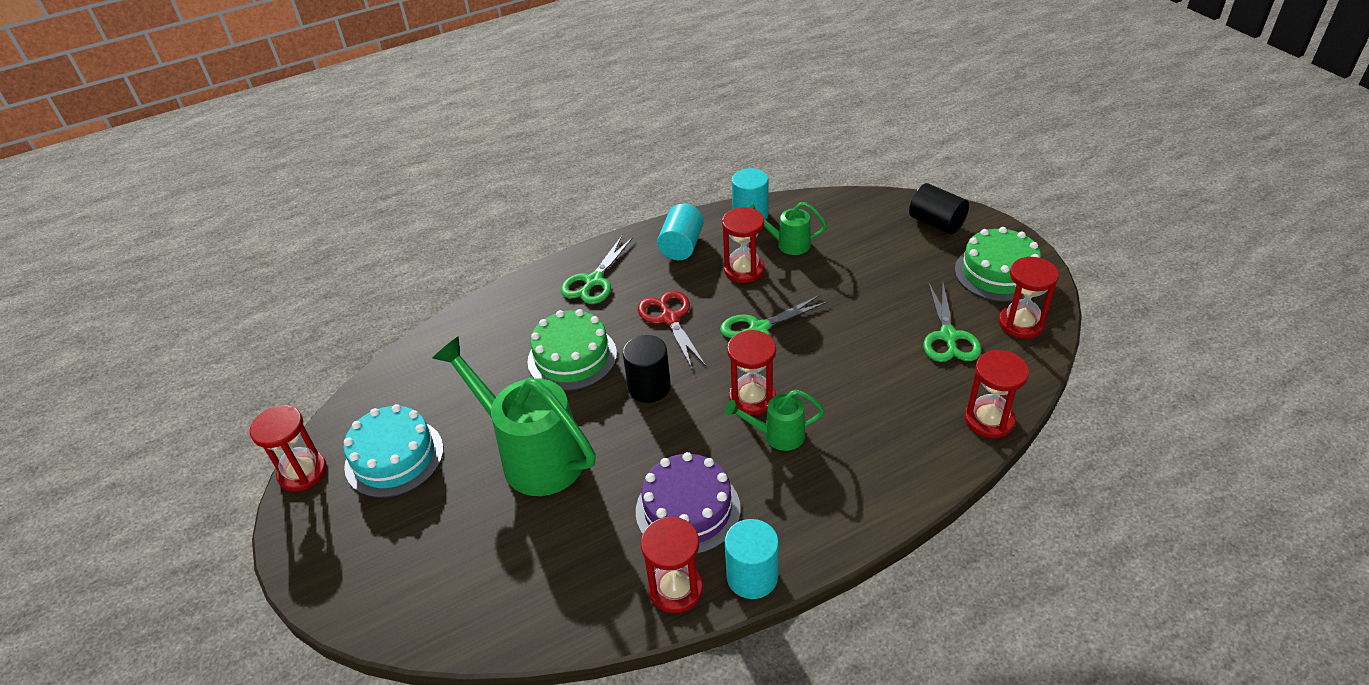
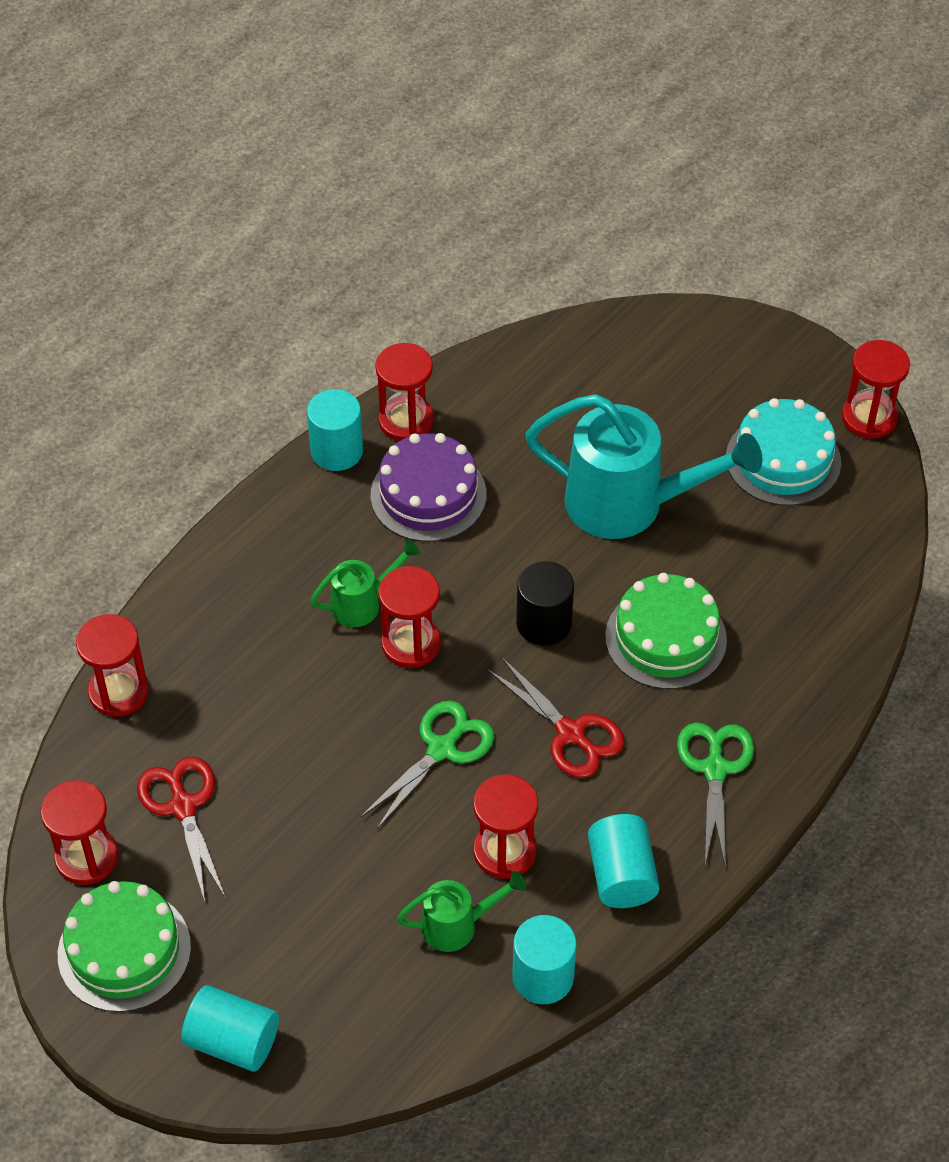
camera: 155 degrees right, 10 degrees up
(533, 456) = (628, 504): green watering can -> turquoise watering can
(936, 223) = (233, 1041): black cylinder -> turquoise cylinder
(948, 337) = (183, 806): green scissors -> red scissors

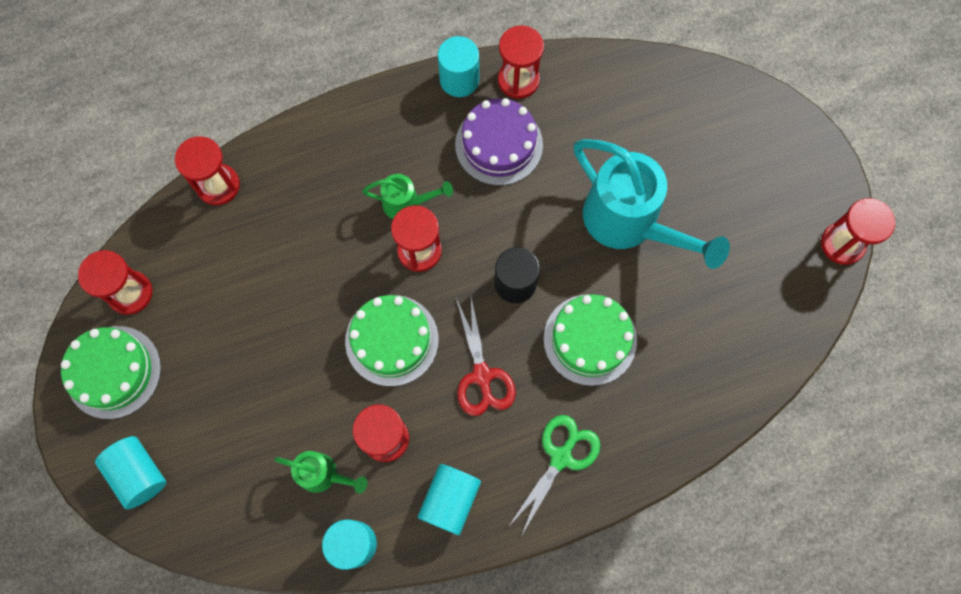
camera: 30 degrees right, 20 degrees up
(183, 806) = (208, 290): red scissors -> none
(442, 749) = (392, 340): green scissors -> green cake
(783, 460) = (758, 245): turquoise cake -> none

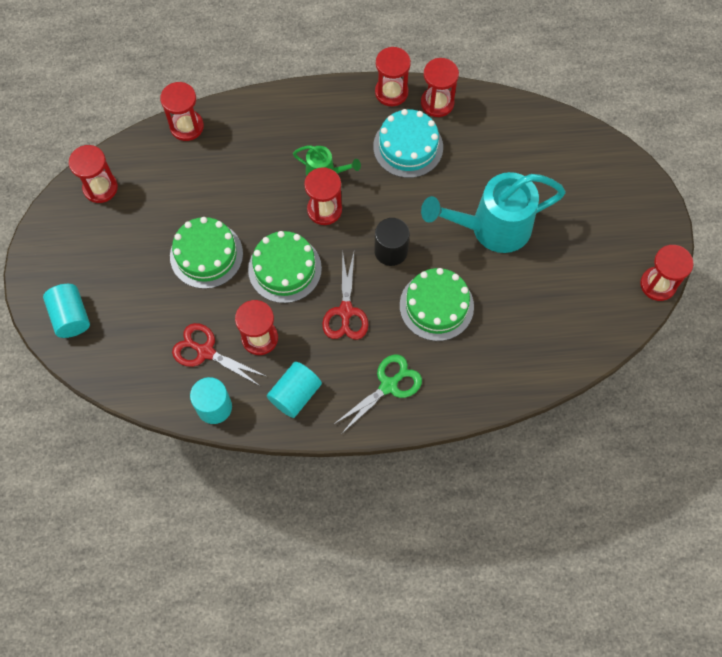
camera: 15 degrees right, 5 degrees down
(113, 372) = (72, 240): green cake -> green cake (206, 255)
(323, 474) = (205, 352): green watering can -> red scissors
(459, 80) = (391, 92): turquoise cylinder -> red hourglass
(499, 144) = (408, 147): purple cake -> turquoise cake
(628, 223) = (492, 228): turquoise watering can -> turquoise watering can turned 105 degrees clockwise

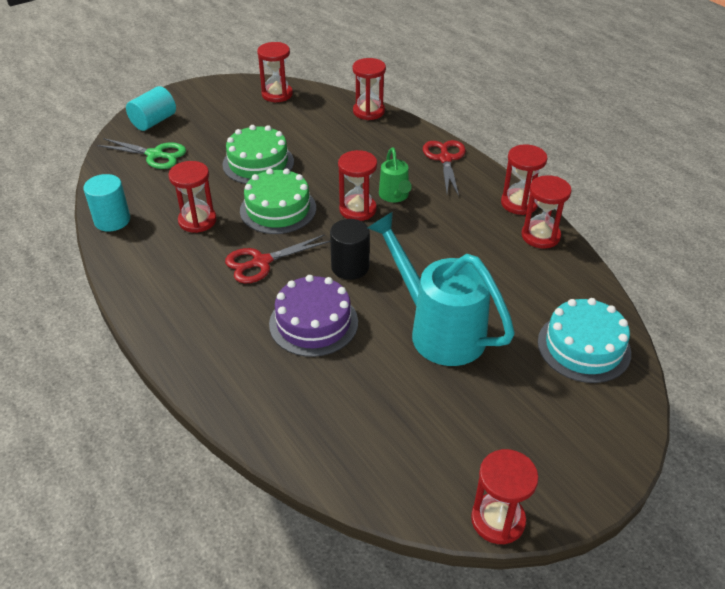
camera: 60 degrees right, 25 degrees down
(205, 352) = (164, 196): red scissors -> red scissors (445, 159)
(295, 394) = (152, 263): turquoise cylinder -> none
(389, 385) = (198, 322): green scissors -> green scissors (155, 155)
(408, 147) = (473, 235): turquoise cake -> turquoise cake (583, 347)
(436, 306) = (313, 323): green cake -> purple cake

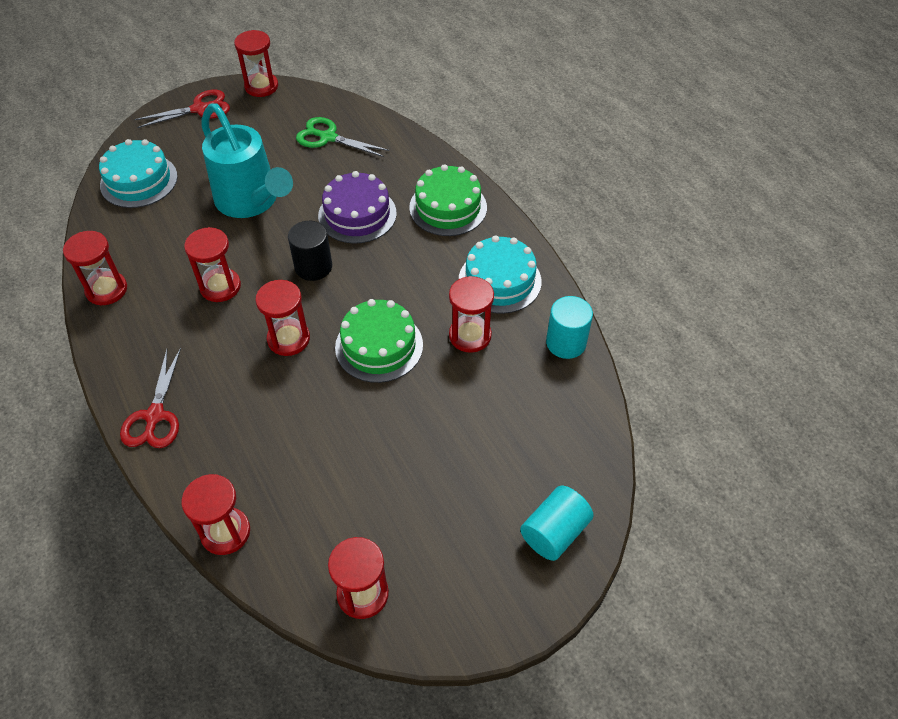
camera: 175 degrees left, 10 degrees up
(155, 155) = (538, 453): green scissors -> green scissors (328, 137)
(162, 265) = (499, 281): none -> turquoise cake
(258, 163) = (399, 426): green cake -> green cake (448, 207)
(261, 262) = (400, 278): red scissors -> red scissors (199, 109)
(395, 196) = (240, 356): green watering can -> none
(519, 203) = (103, 335): red hourglass -> red hourglass (220, 286)

